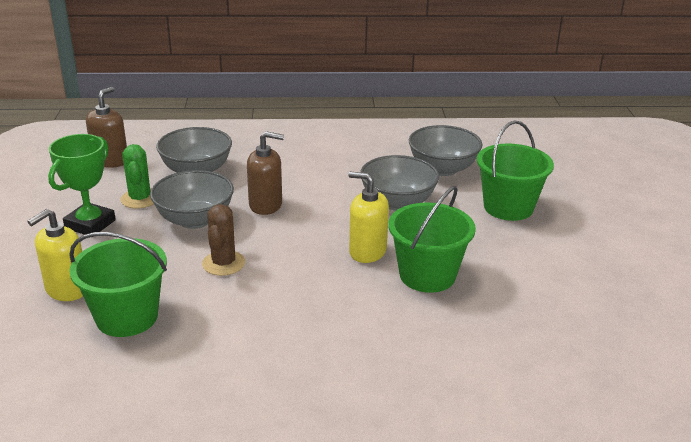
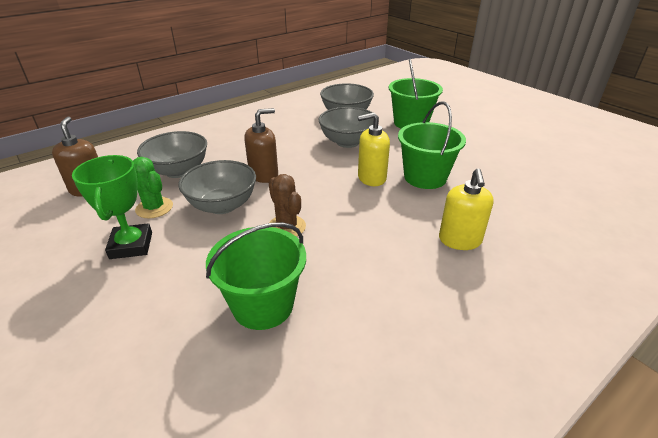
camera: 35 degrees left, 5 degrees up
(66, 290) = (177, 310): yellow soap dispenser -> yellow soap dispenser (460, 240)

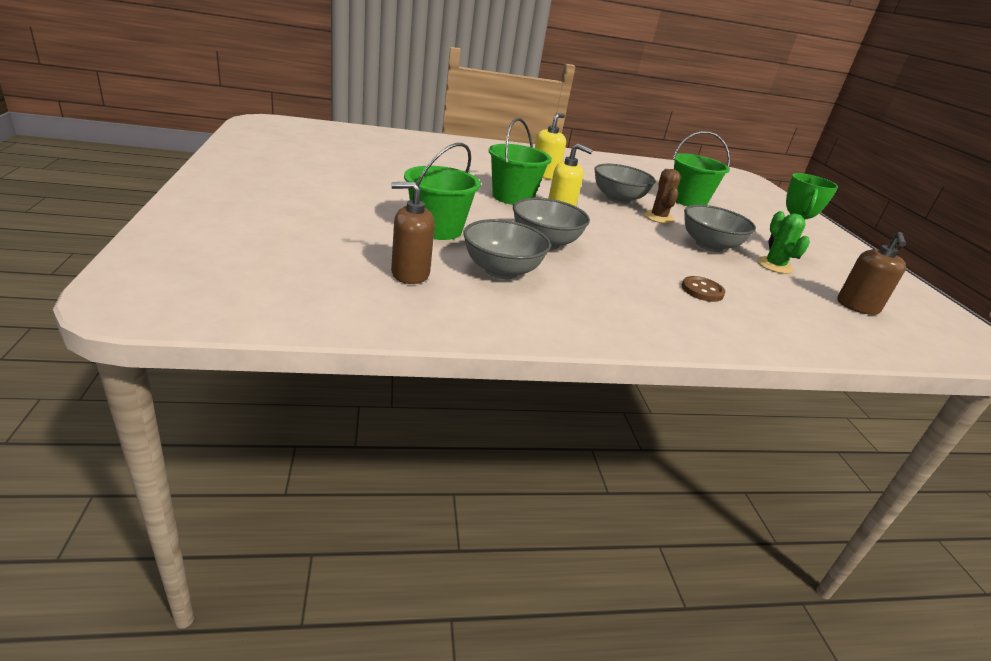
camera: 155 degrees left, 5 degrees down
(178, 171) = (759, 288): grey bowl -> grey bowl (618, 199)
(225, 150) = (702, 290): none -> brown button
(264, 175) = (662, 251): brown soap dispenser -> brown soap dispenser (410, 274)

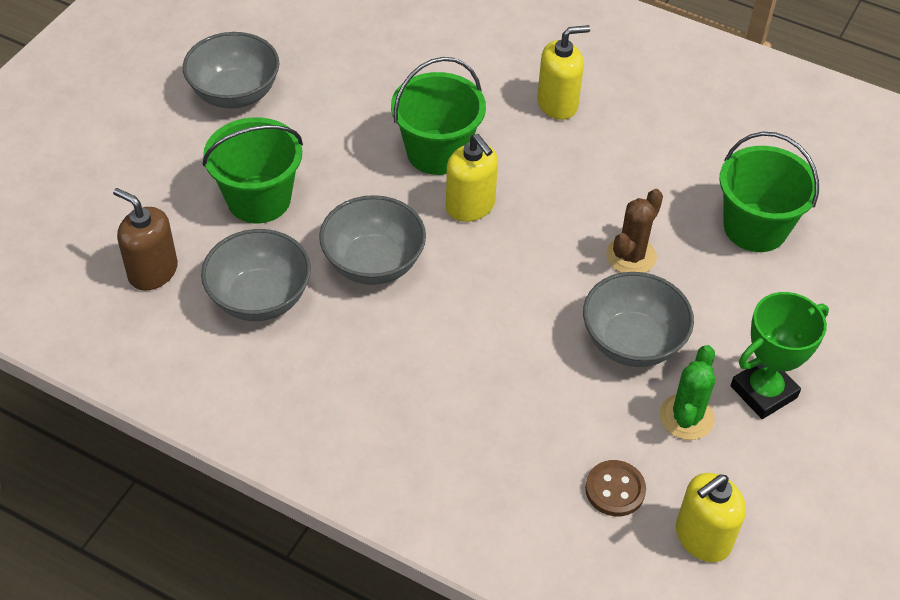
camera: 40 degrees right, 20 degrees up
(618, 199) = (617, 194): grey bowl -> grey bowl (235, 94)
(702, 290) = (487, 420): brown button -> brown button (615, 489)
(857, 306) = (702, 537): brown soap dispenser -> yellow soap dispenser

